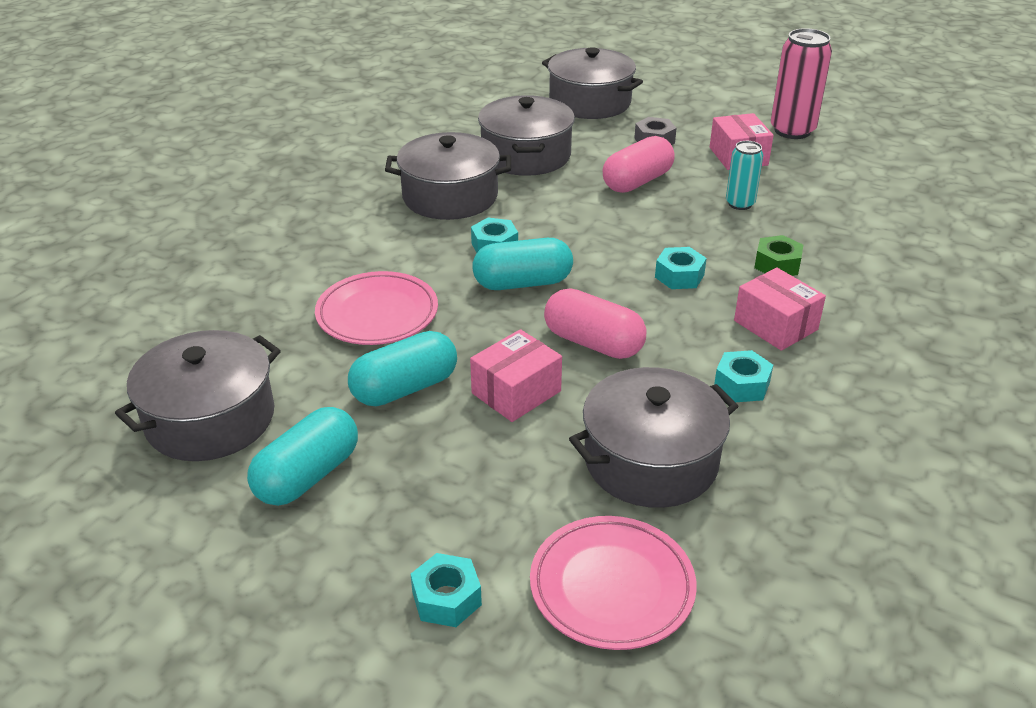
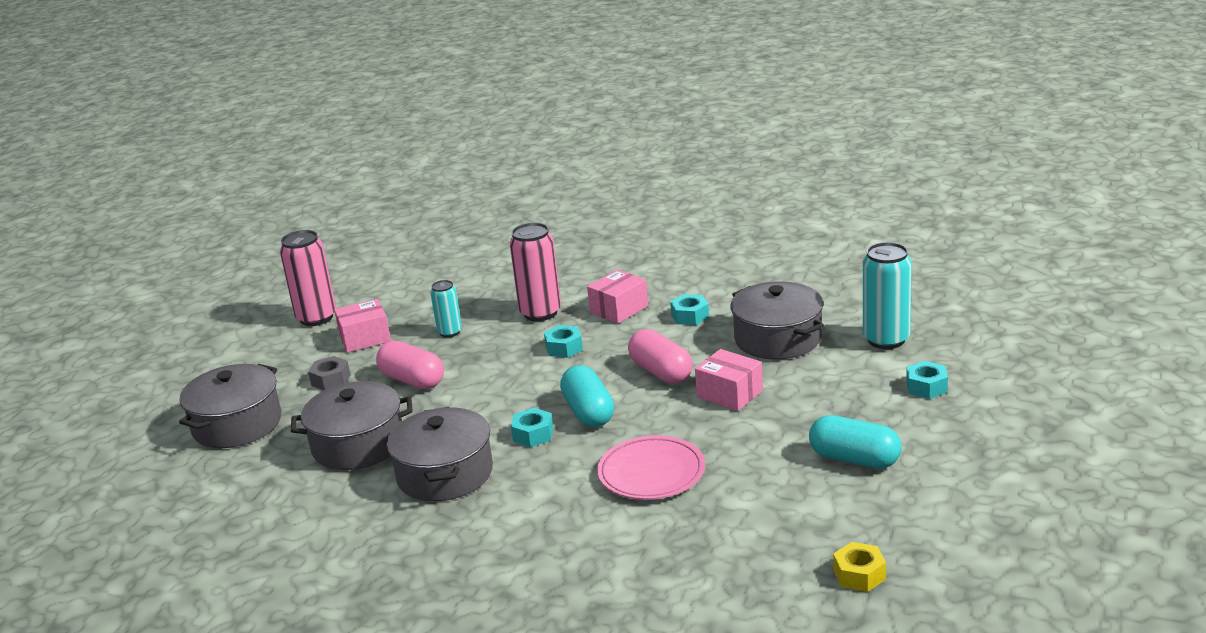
camera: 95 degrees left, 10 degrees down
(96, 432) = (859, 575): none -> yellow nut
(210, 419) = (817, 520): grey pot -> none
(405, 388) = (743, 439): turquoise capsule -> none
(593, 343) = (661, 372): pink capsule -> pink capsule turned 60 degrees counterclockwise
(612, 586) = (886, 340): pink plate -> turquoise can
(777, 264) = (540, 313): green nut -> pink can

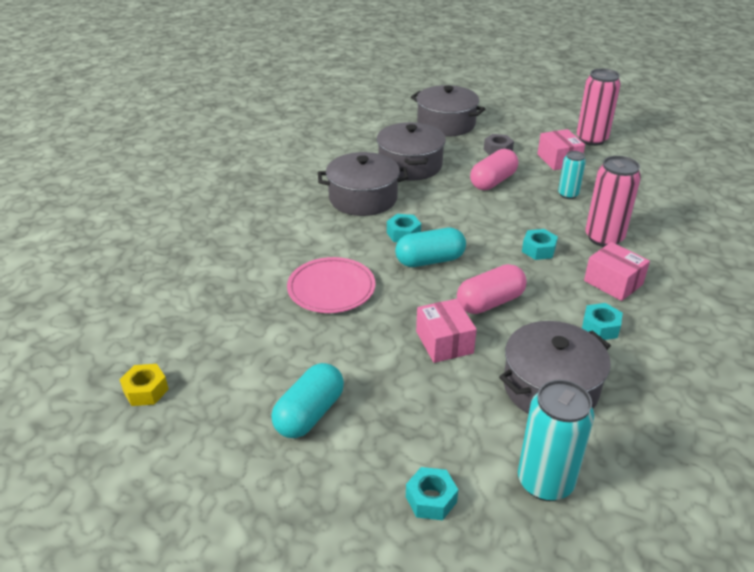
camera: 90 degrees right, 10 degrees up
(729, 394) = (444, 342): pink box -> pink box turned 60 degrees counterclockwise

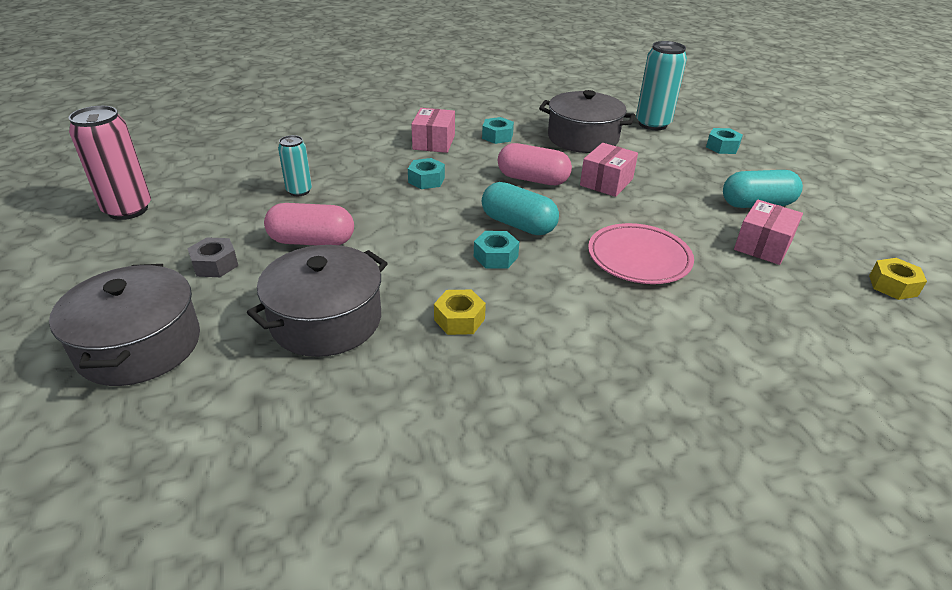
camera: 130 degrees left, 0 degrees up
(363, 198) = (459, 319): grey pot -> yellow nut
(558, 160) = (210, 216): pink box -> pink box (763, 245)
(604, 238) = (368, 158): pink can -> none

